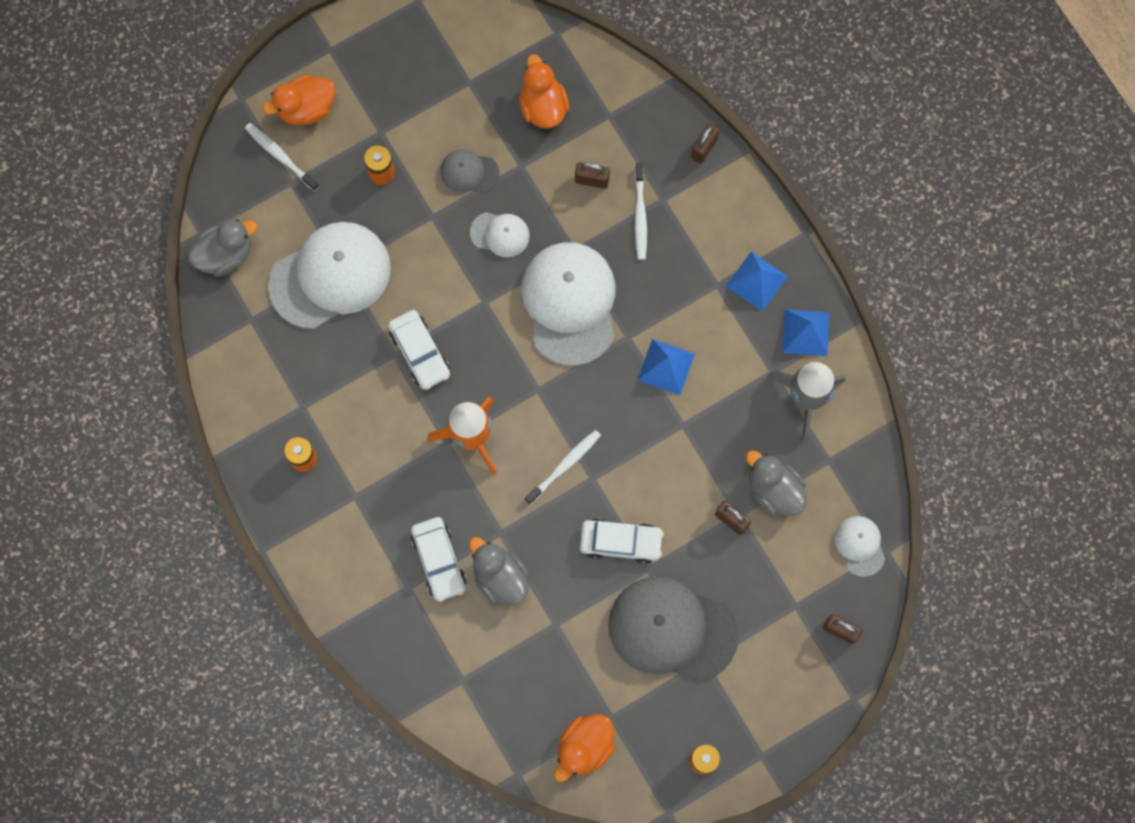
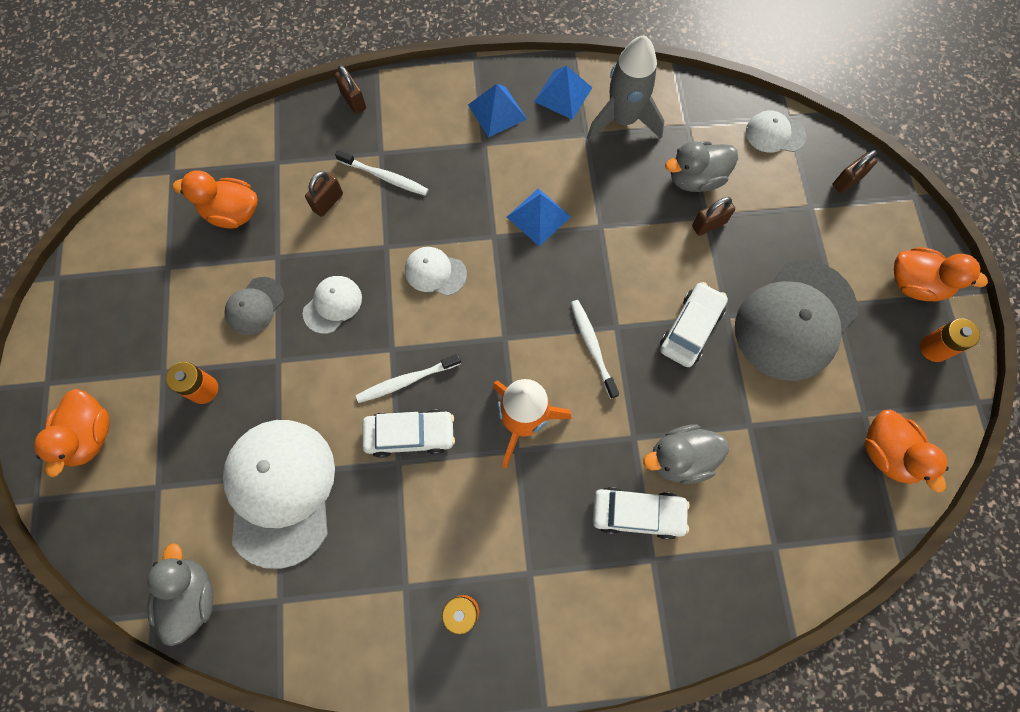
camera: 65 degrees left, 5 degrees down
(280, 156) = (123, 485): white toothbrush -> white toothbrush (407, 380)
(570, 303) = (435, 272): white cap -> white cap, size x0.48
(760, 726) = (915, 284): none -> orange duck

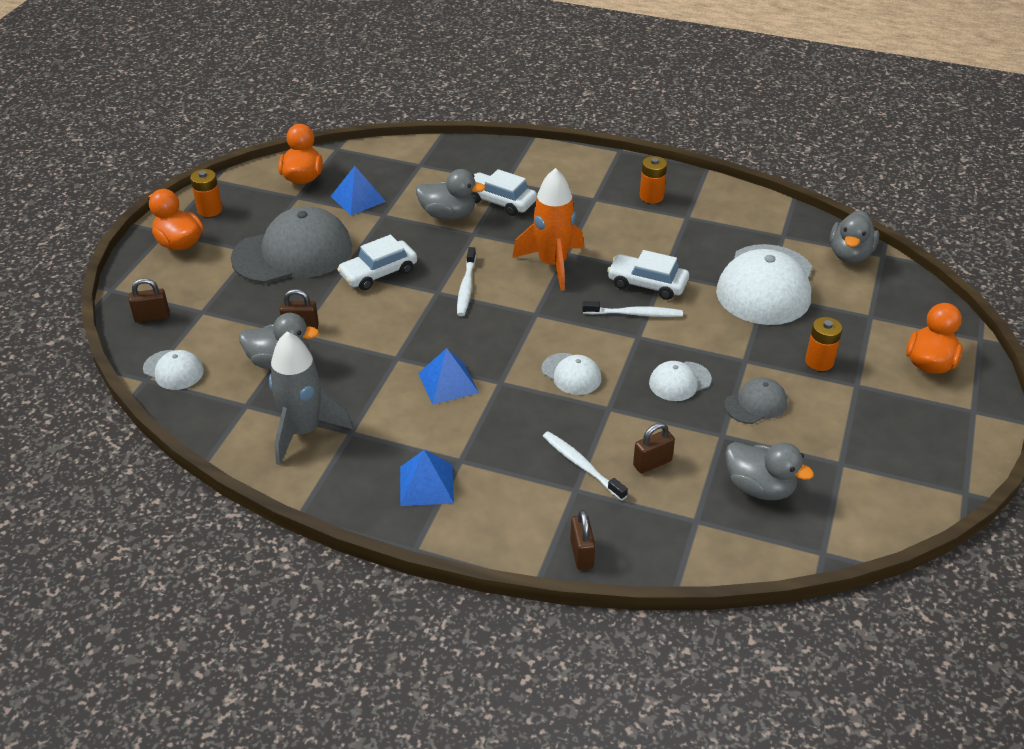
camera: 155 degrees left, 30 degrees down
(232, 213) = (759, 488): orange duck -> grey duck
(563, 94) = (344, 476): blue pyramid -> blue pyramid (358, 198)

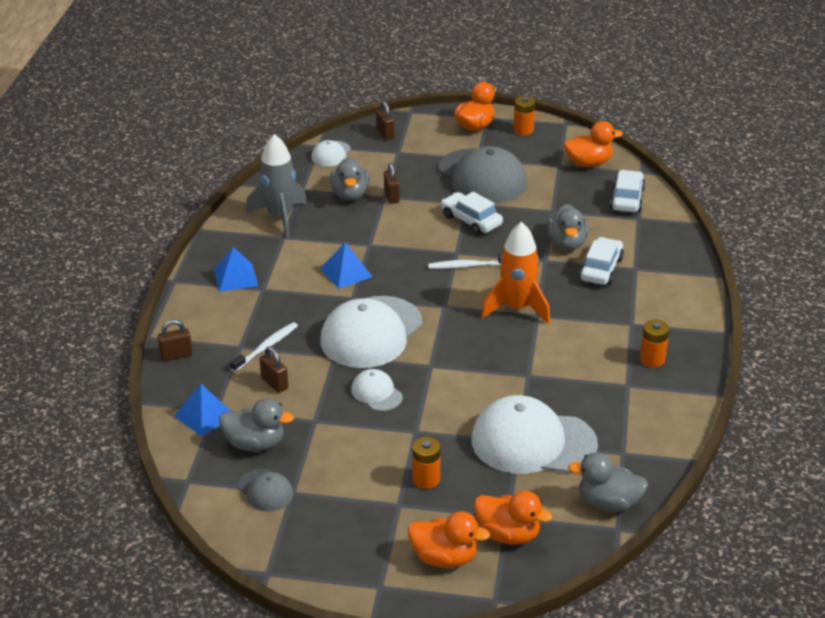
camera: 80 degrees right, 5 degrees down
(358, 198) = (570, 194): blue pyramid -> blue pyramid (204, 415)
(571, 374) = (371, 332): white cap -> white cap, size x2.10
(634, 314) = (461, 361): white toothbrush -> none
(647, 284) = (508, 366): white car -> white car (627, 199)
(756, 404) = (358, 439): grey cap -> grey cap (265, 490)
(759, 488) = (255, 444): grey duck -> grey duck turned 105 degrees counterclockwise
(895, 319) = (508, 534): none -> orange duck

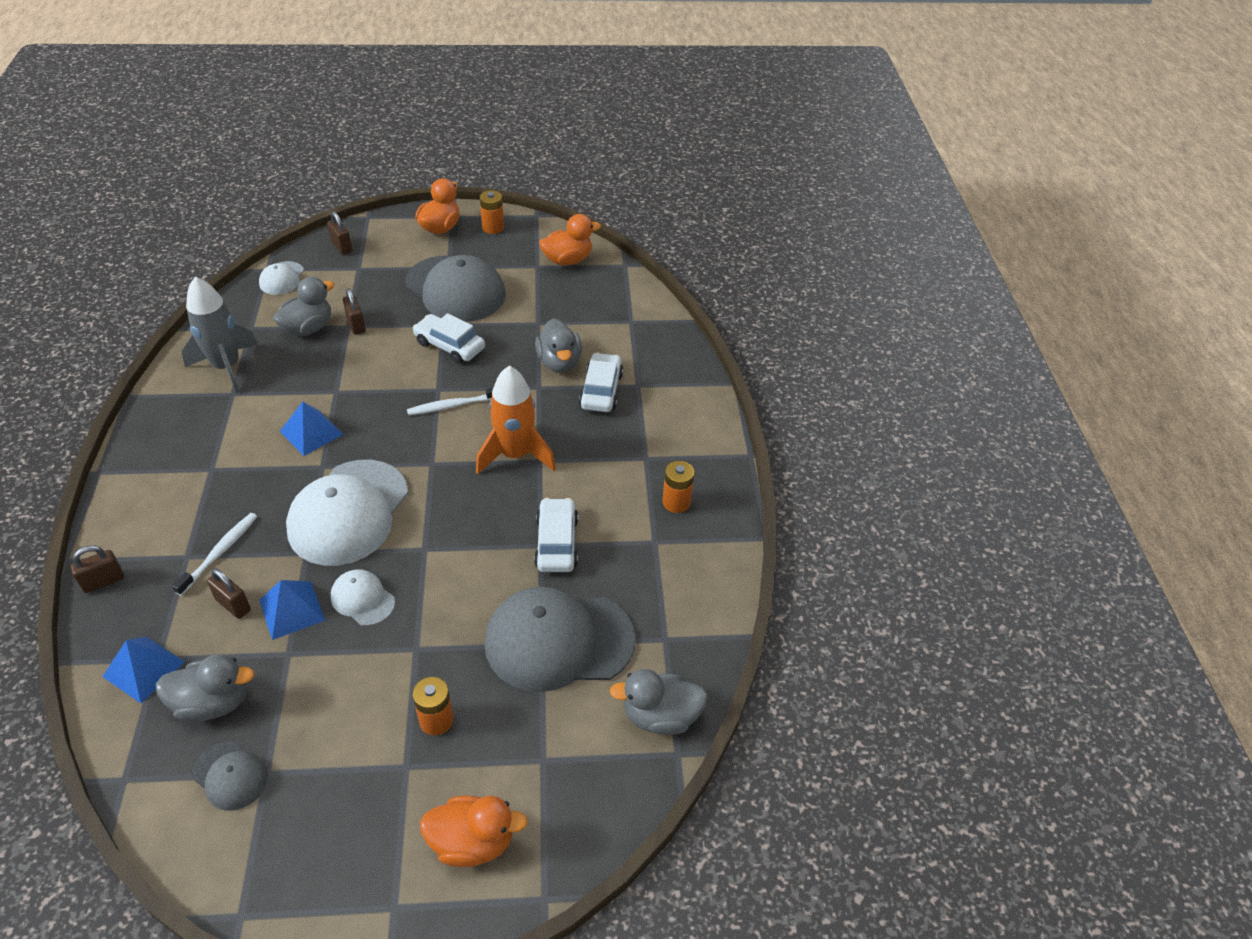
camera: 15 degrees left, 10 degrees up
(235, 277) = (176, 456): blue pyramid -> blue pyramid (292, 609)
(350, 194) = (308, 328): grey duck -> grey duck turned 120 degrees counterclockwise
(508, 534) = (547, 788): orange duck -> none
(533, 442) = (559, 641): white cap -> grey cap
(627, 199) = (615, 299): white car -> white car (557, 543)

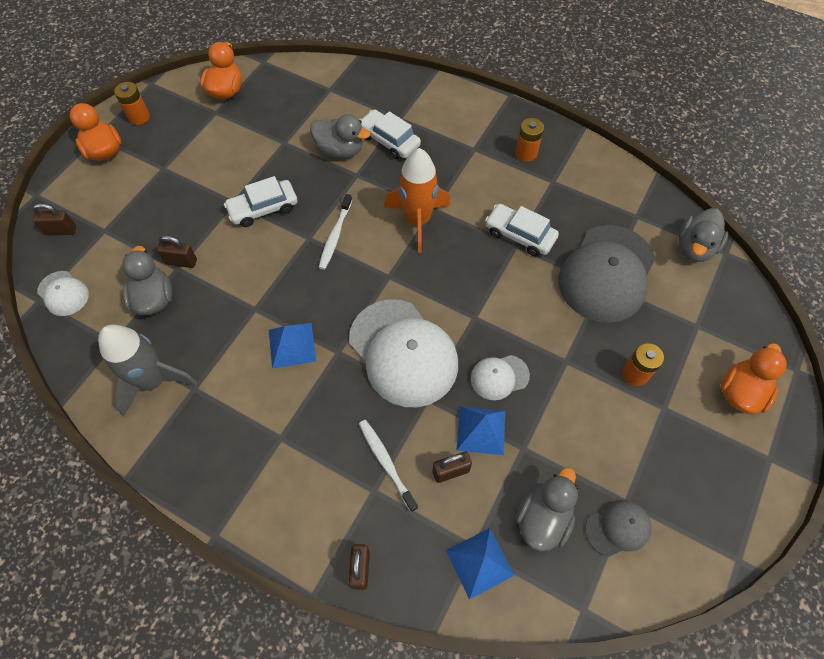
camera: 55 degrees left, 15 degrees up
(455, 289) = (196, 175): grey cap -> none

